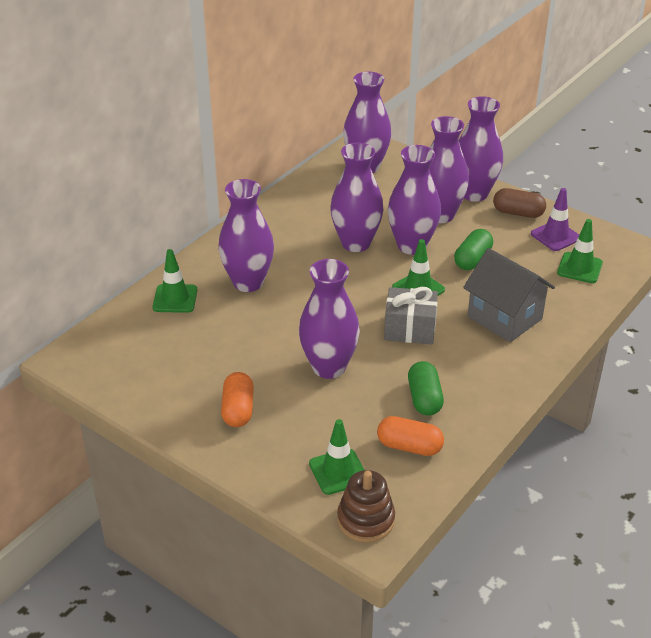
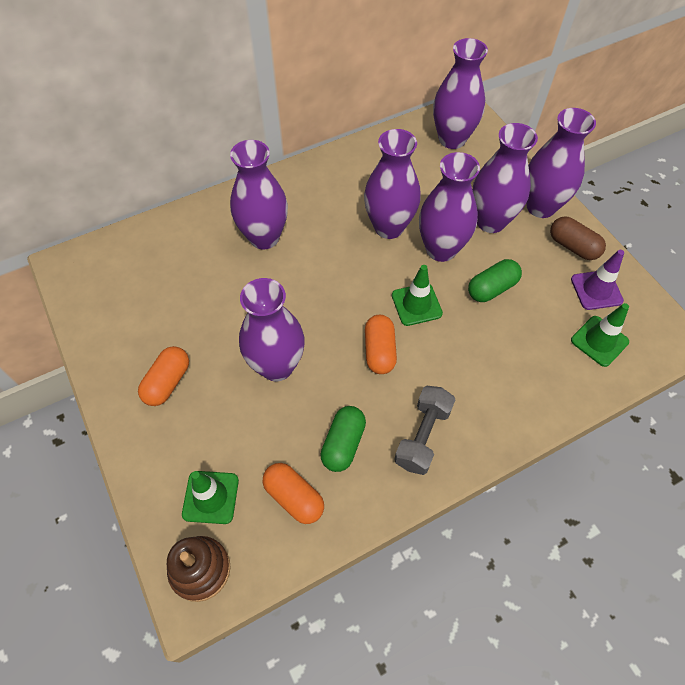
camera: 25 degrees right, 20 degrees up
(175, 299) = (191, 232): green traffic cone -> none
(410, 329) = (379, 351): grey gift -> orange capsule
(485, 372) = (422, 436): none -> grey dumbbell
(504, 318) = (482, 375): grey house -> none

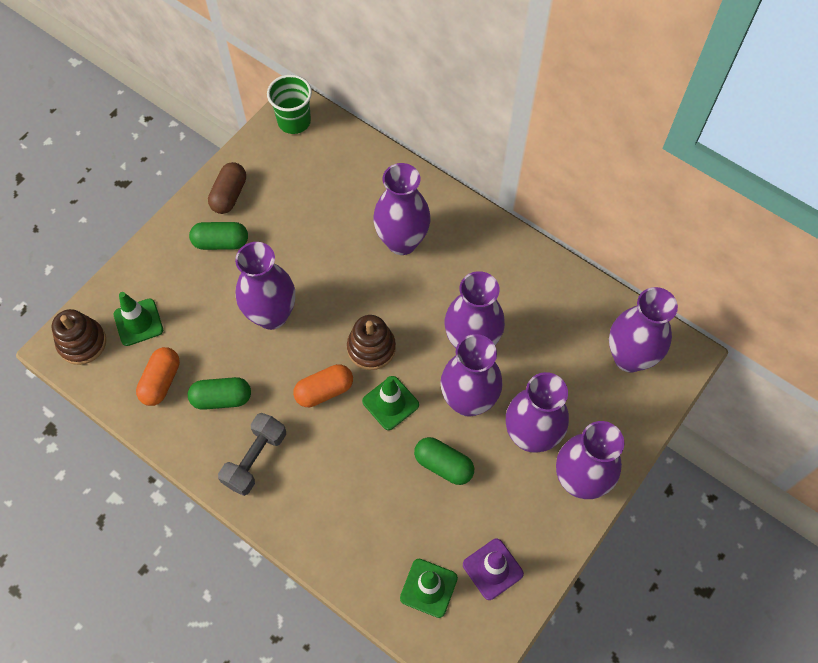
camera: 65 degrees right, 5 degrees up
(78, 271) = (294, 121): none -> green cup
(167, 382) = (221, 242): orange capsule -> green capsule
(356, 299) = (371, 348): none -> brown stacking toy
(422, 436) = (255, 459): grey dumbbell -> grey dumbbell turned 60 degrees counterclockwise
(573, 246) = (540, 529): brown capsule -> brown capsule (229, 195)

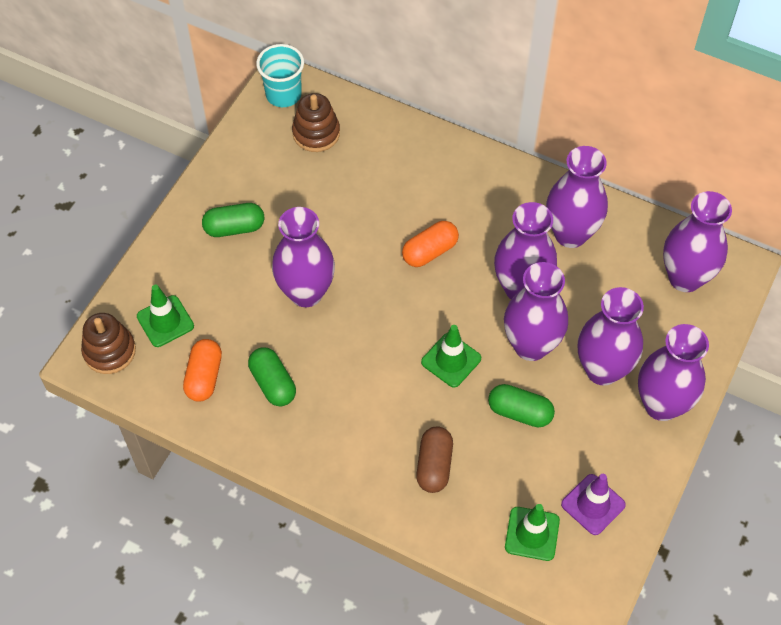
camera: 10 degrees left, 5 degrees down
(222, 398) = (273, 383): green capsule -> green capsule turned 75 degrees clockwise
(229, 195) = (232, 179): brown capsule -> brown capsule (434, 465)
(255, 459) = (322, 438): grey dumbbell -> none
(294, 121) = (283, 94): green cup -> turquoise cup
(324, 391) = (379, 359): orange capsule -> orange capsule (430, 251)
(371, 348) = (418, 309): brown stacking toy -> brown stacking toy (316, 133)
(402, 242) = (426, 199): purple vase -> purple vase (570, 234)

